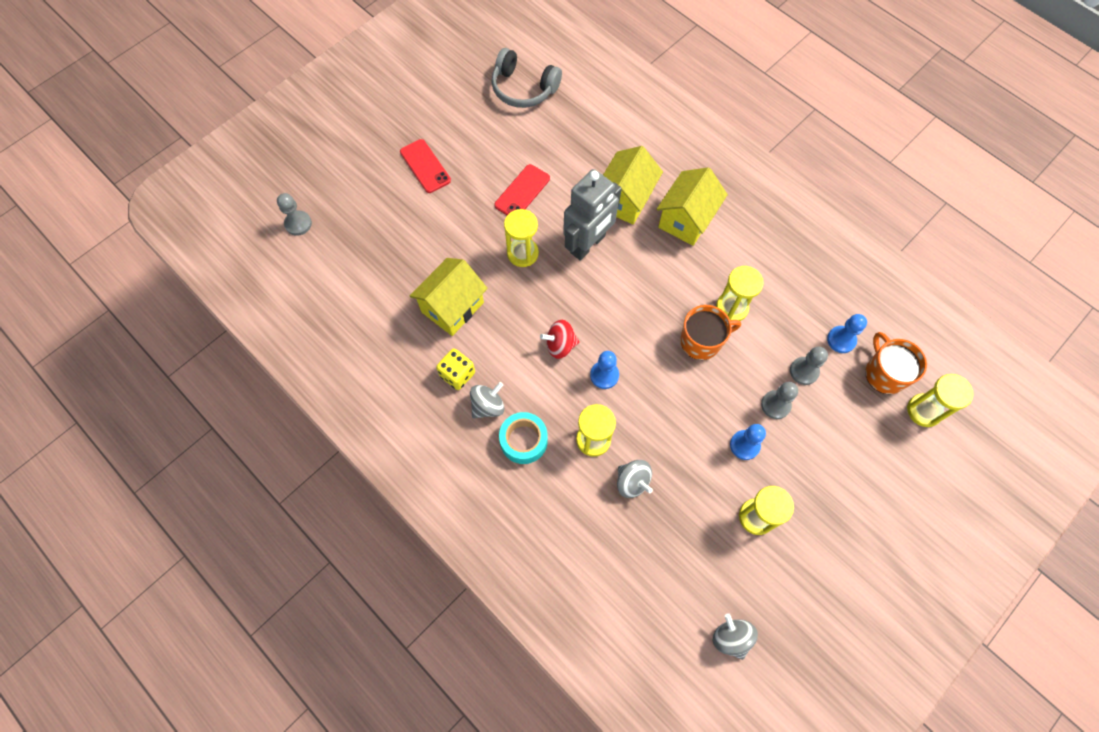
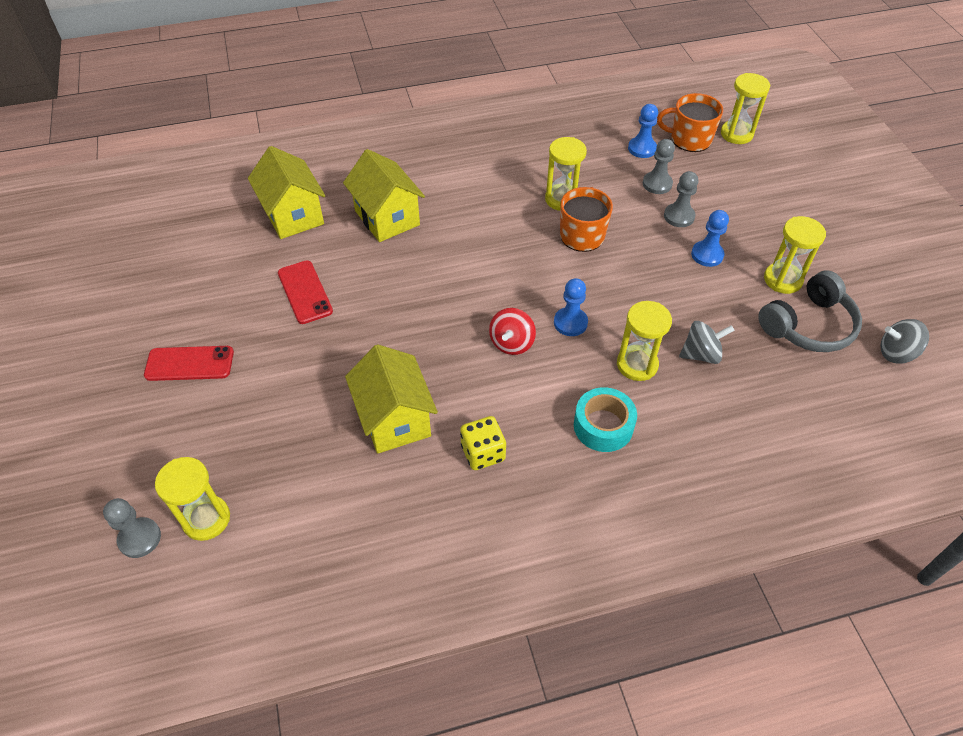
camera: 60 degrees left, 15 degrees down
(488, 406) = (541, 441): grey spinning top -> none
(522, 253) = (379, 325): yellow hourglass -> yellow hourglass (206, 519)
(523, 88) = (181, 234): grey headphones -> grey headphones (808, 325)
(588, 244) = (413, 268): grey robot -> none
(686, 220) = (447, 187): yellow house -> yellow house (293, 215)

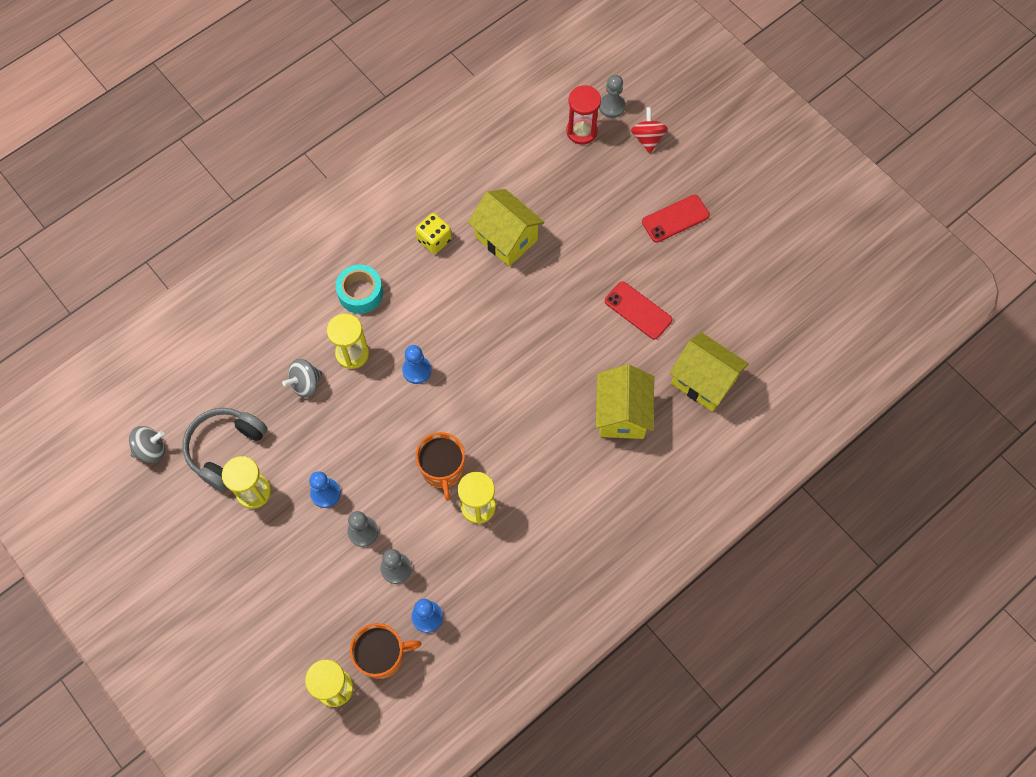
camera: 155 degrees right, 15 degrees up
(206, 519) = (581, 131): yellow hourglass -> red hourglass
(387, 218) = (622, 414): yellow house -> yellow house turned 60 degrees clockwise
(511, 343) = (454, 333): red spinning top -> red spinning top (647, 138)

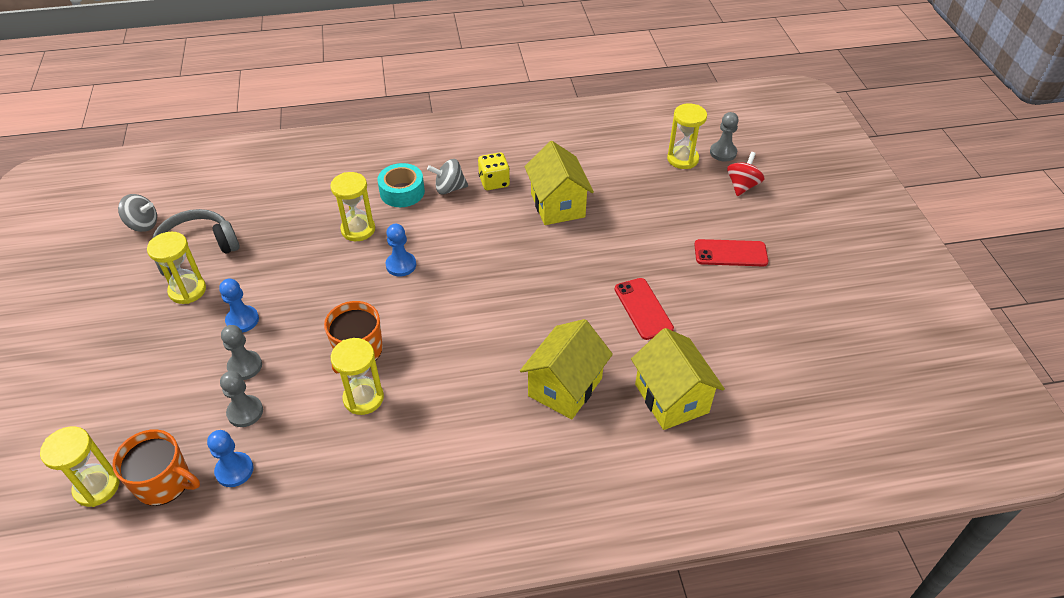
camera: 30 degrees right, 20 degrees down
(306, 383) = (302, 234): grey spinning top -> grey spinning top (449, 188)
(581, 131) = (682, 159): red hourglass -> yellow hourglass

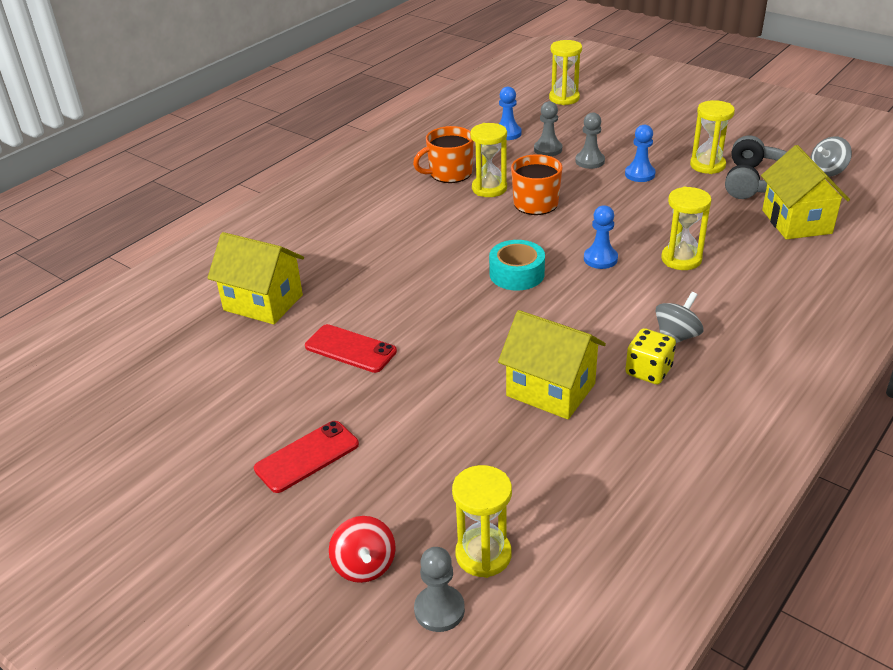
camera: 140 degrees right, 10 degrees down
(164, 482) = (535, 114): orange mug -> orange mug (449, 173)
(402, 192) = (709, 306): turquoise tape -> turquoise tape (517, 274)
(565, 387) = (357, 264): yellow house -> yellow house (796, 222)

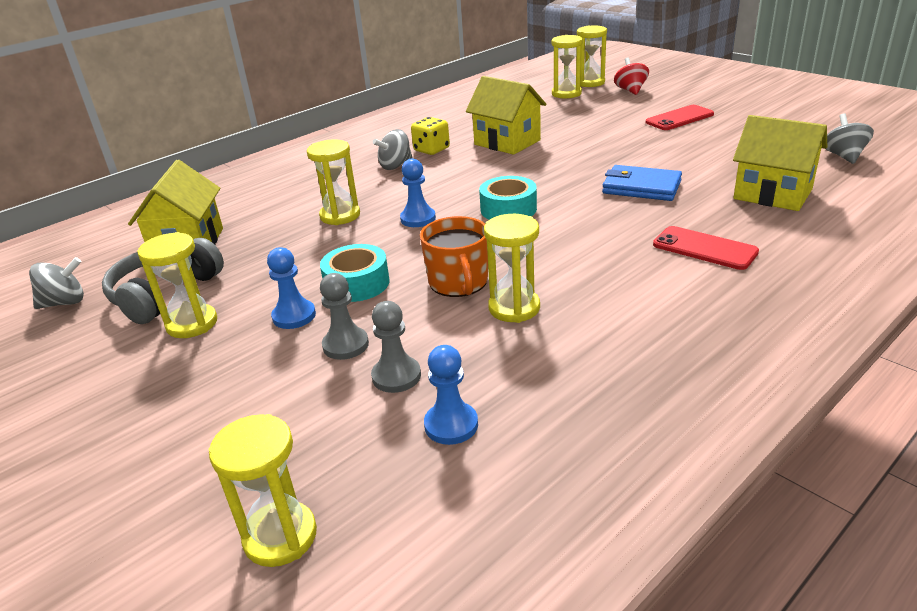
camera: 170 degrees left, 5 degrees down
(153, 366) = (843, 156): none -> grey spinning top
(350, 349) = (667, 163): red phone -> red phone (704, 248)
(386, 308) = (641, 187): none -> blue wallet
(439, 610) = (590, 83): grey pawn -> yellow hourglass
(449, 173) = (571, 339): orange mug -> none
(612, 198) = (357, 283): none -> turquoise tape

